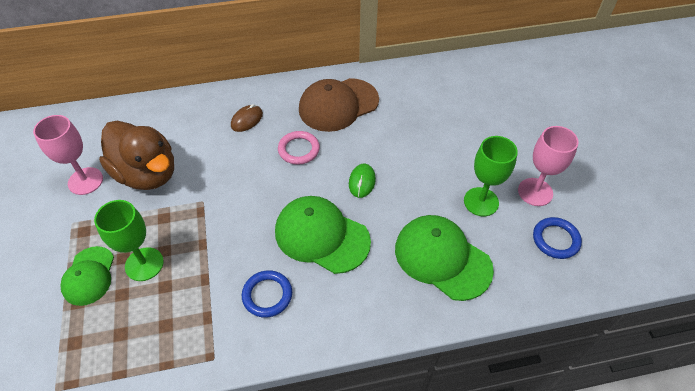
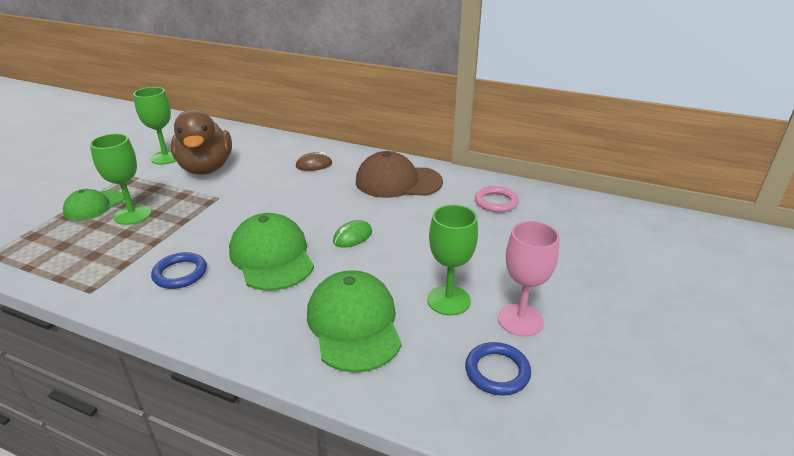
camera: 35 degrees right, 20 degrees down
(85, 181) = (166, 157): pink goblet -> green goblet
(299, 149) = (328, 196): pink ring -> pink ring (496, 202)

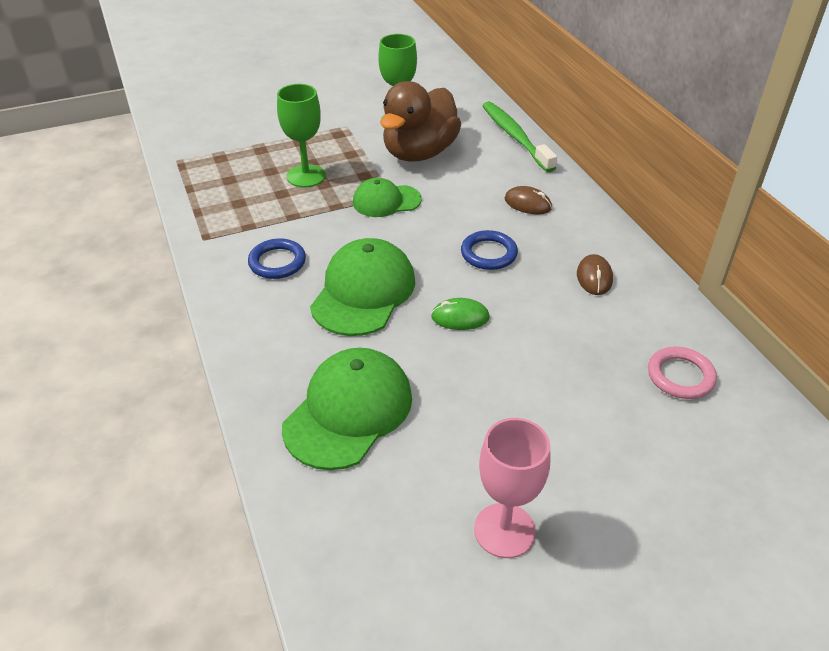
camera: 45 degrees right, 10 degrees up
(94, 205) = (289, 149): green cap -> green cap (386, 201)
(260, 137) = (515, 137): none -> green toothbrush
(398, 181) = (594, 277): brown cap -> brown mouse
(448, 300) = (461, 453): green goblet -> none
(497, 371) = (408, 559): blue ring -> blue ring (488, 253)

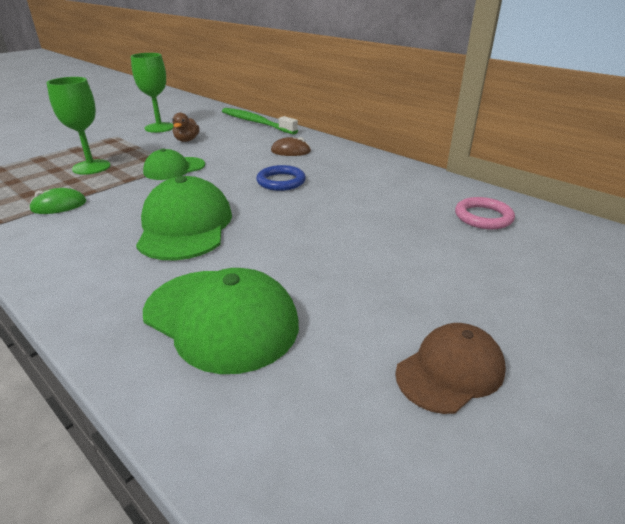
camera: 25 degrees left, 10 degrees down
(277, 262) = (85, 224): blue ring -> none
(349, 411) = (221, 318): green cap -> green cap turned 120 degrees clockwise
(419, 153) = (187, 140): brown duck -> brown duck, size x0.42
(460, 317) = (285, 223): green mouse -> green mouse (59, 206)
(504, 530) = (450, 371): pink goblet -> brown cap
(594, 277) = (371, 178): brown mouse -> none

